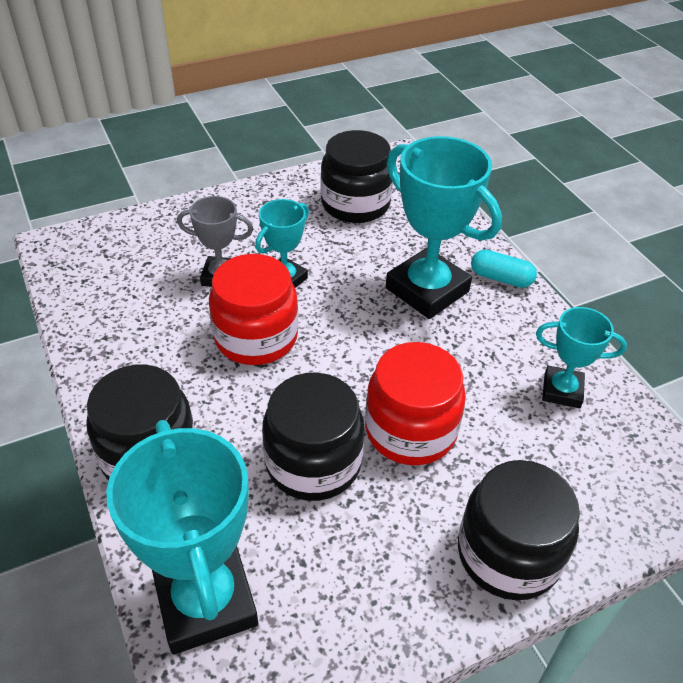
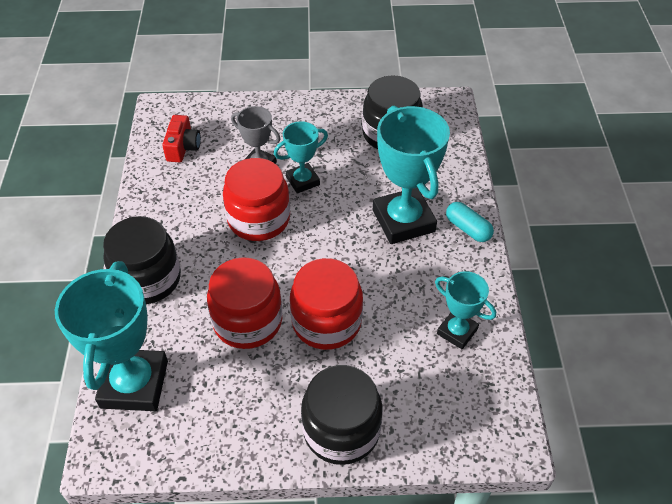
camera: 25 degrees right, 5 degrees up
(109, 281) = (183, 147): none -> red camera
(313, 462) = (247, 321): black jar -> red jar

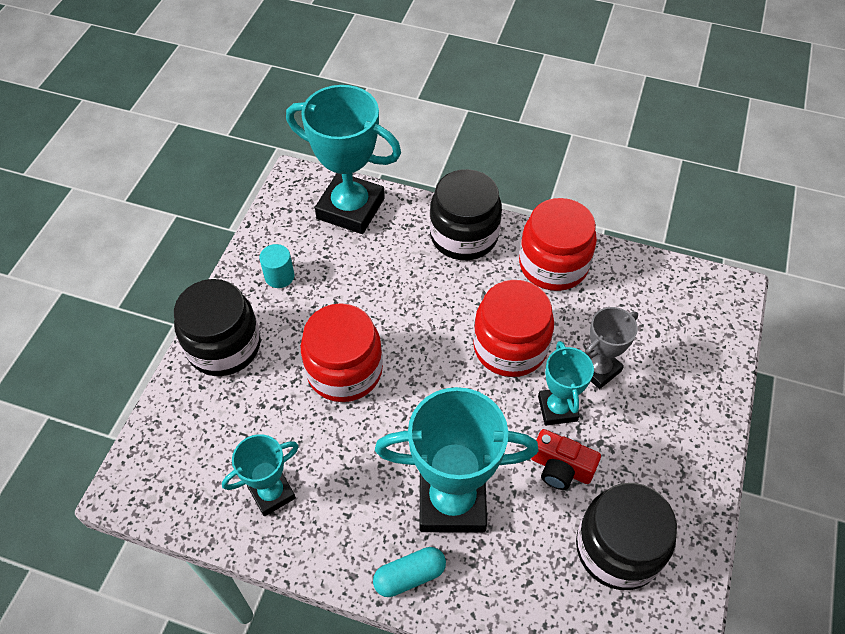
camera: 110 degrees right, 5 degrees up
(183, 147) = (652, 299): red camera -> red camera (561, 468)
(242, 415) = (279, 276): none -> turquoise cylinder
(247, 321) = (377, 304): red jar -> red jar (553, 264)

